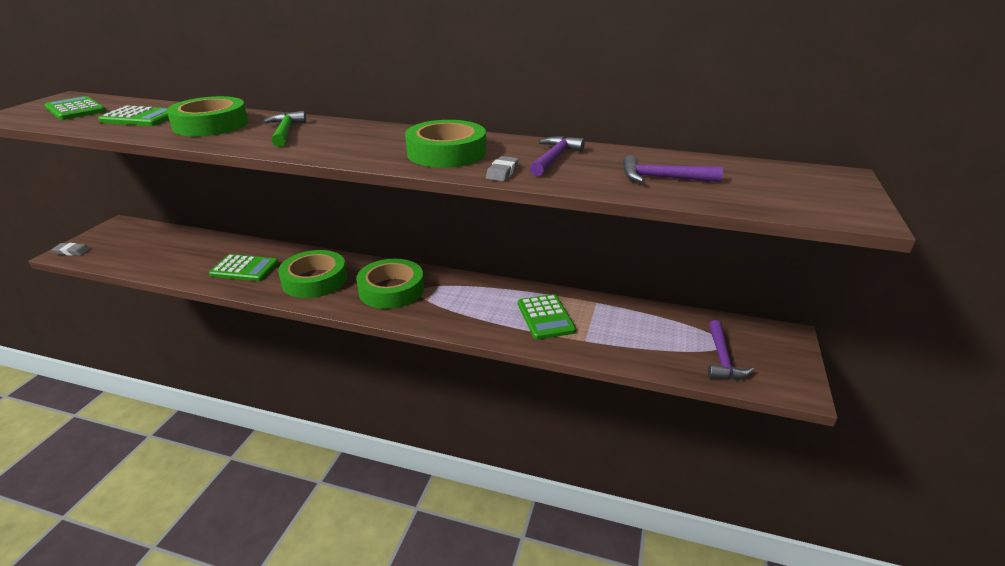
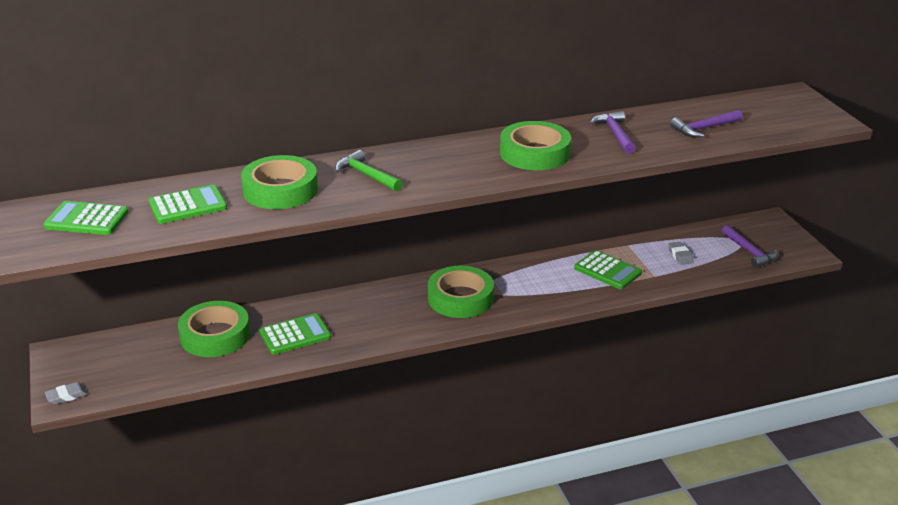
camera: 35 degrees left, 0 degrees up
(314, 280) = (380, 317): green tape -> green tape (215, 335)
(502, 172) = (603, 157): grey eraser -> grey eraser (680, 255)

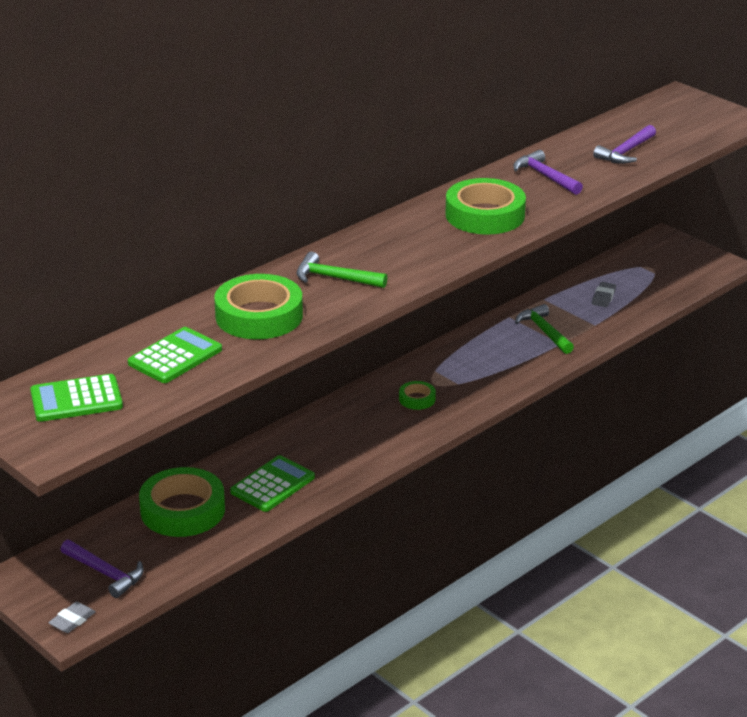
camera: 25 degrees left, 0 degrees up
(460, 298) = (417, 399): green tape -> green tape, size x0.48
(607, 271) = (544, 331): green calculator -> green hammer
(680, 255) = (603, 297): grey eraser -> grey eraser turned 60 degrees clockwise
(750, 252) = (667, 277): purple hammer -> purple hammer (105, 573)

